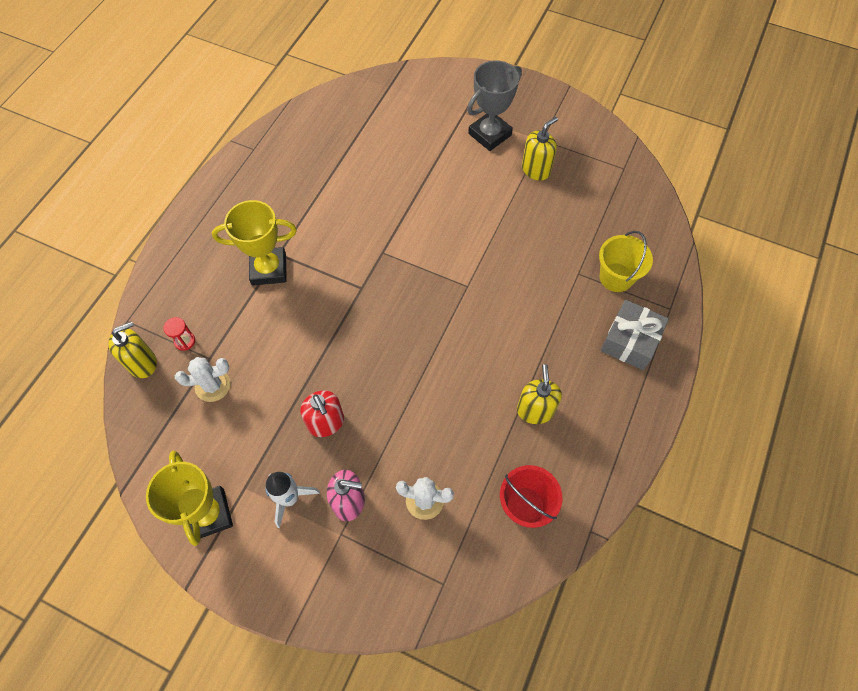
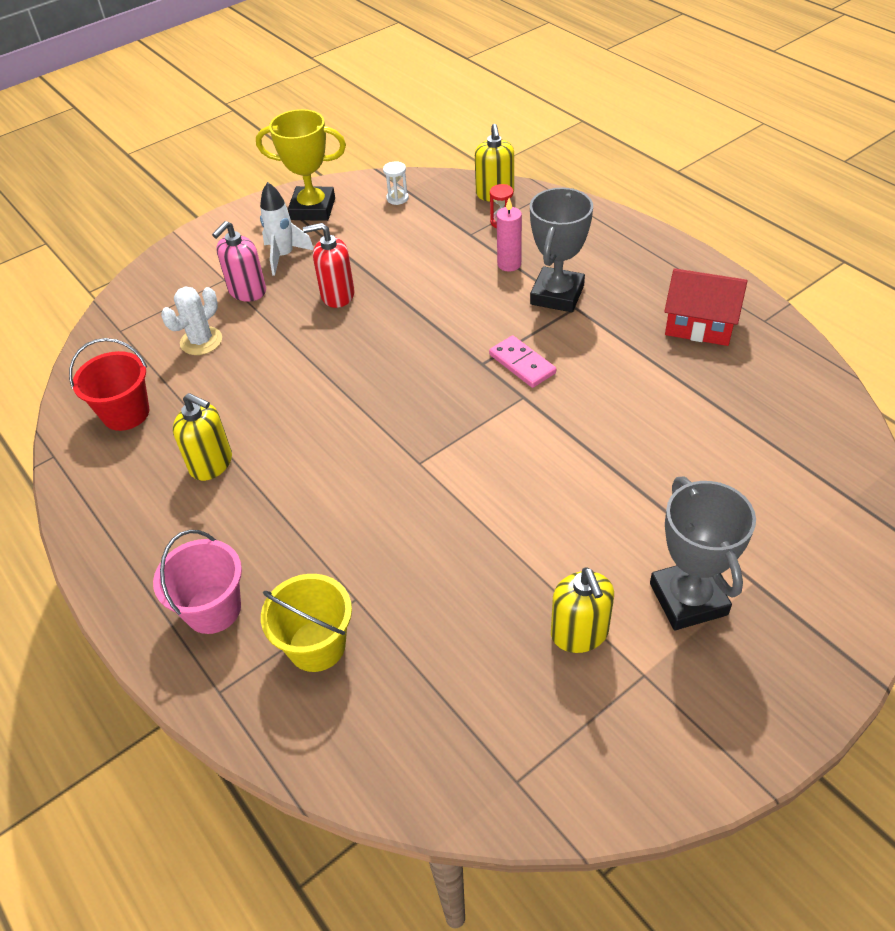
camera: 120 degrees right, 15 degrees down
(170, 443) = (397, 198): none -> white hourglass
(212, 385) = (437, 231): white cactus -> none
(242, 314) = (509, 264): none -> pink candle
(269, 269) = (557, 295): yellow trophy -> grey trophy
(272, 180) = (699, 326): none -> red house
(351, 264) = (522, 364): none -> pink domino
(630, 341) = (213, 609): grey gift -> pink bucket

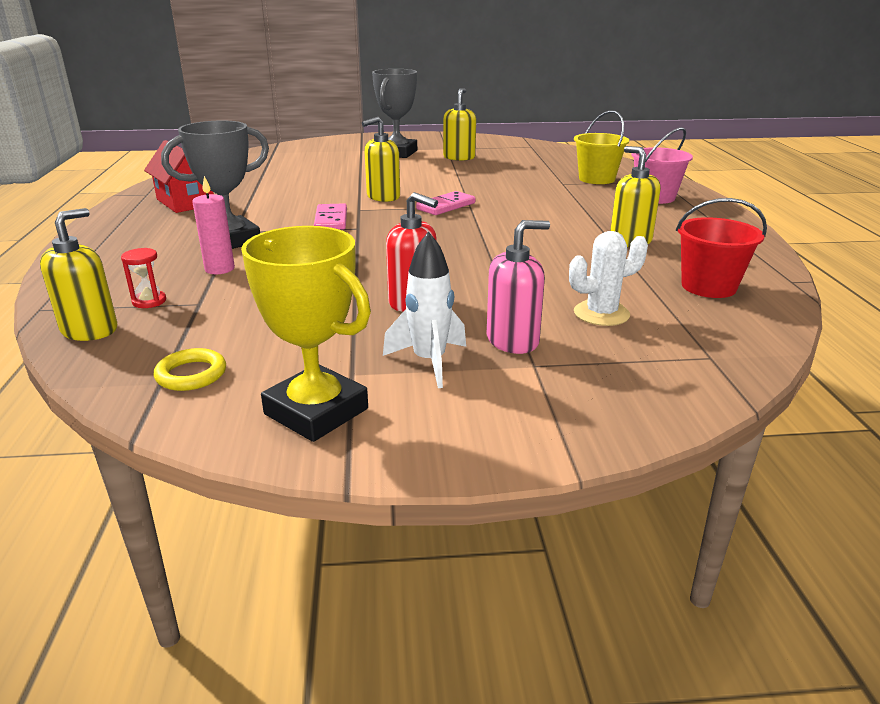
camera: 150 degrees left, 20 degrees down
(397, 198) = (191, 374): white hourglass -> yellow ring
(444, 449) = (446, 206): none -> pink domino
(532, 436) = (383, 197): none -> yellow soap dispenser

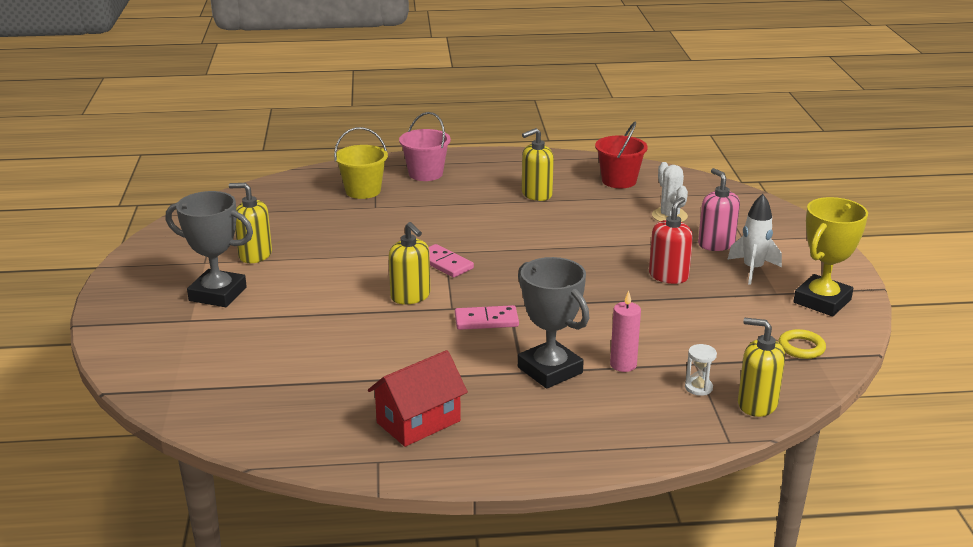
camera: 90 degrees left, 0 degrees up
(149, 301) = (698, 388): red hourglass -> white hourglass

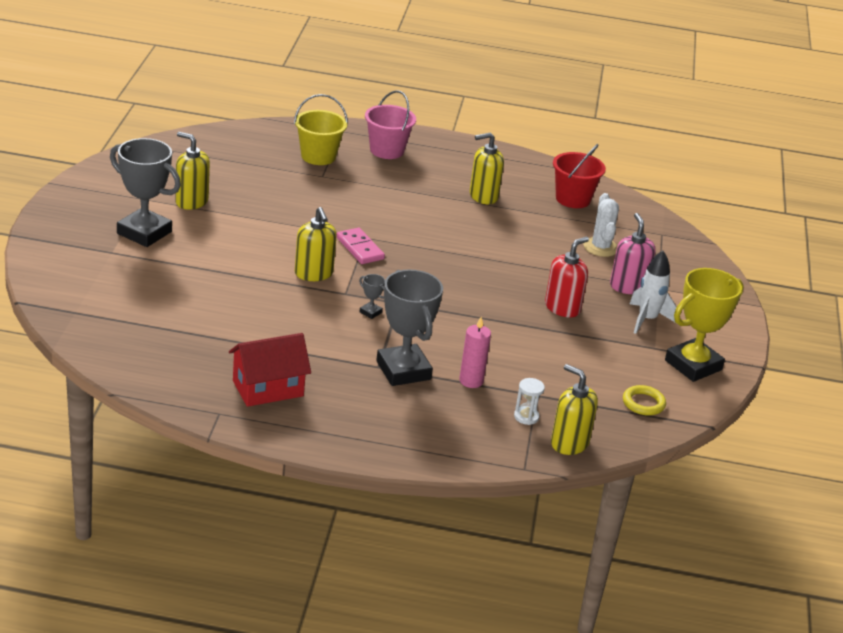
camera: 10 degrees right, 5 degrees up
(486, 321) = (370, 312): pink domino -> grey trophy

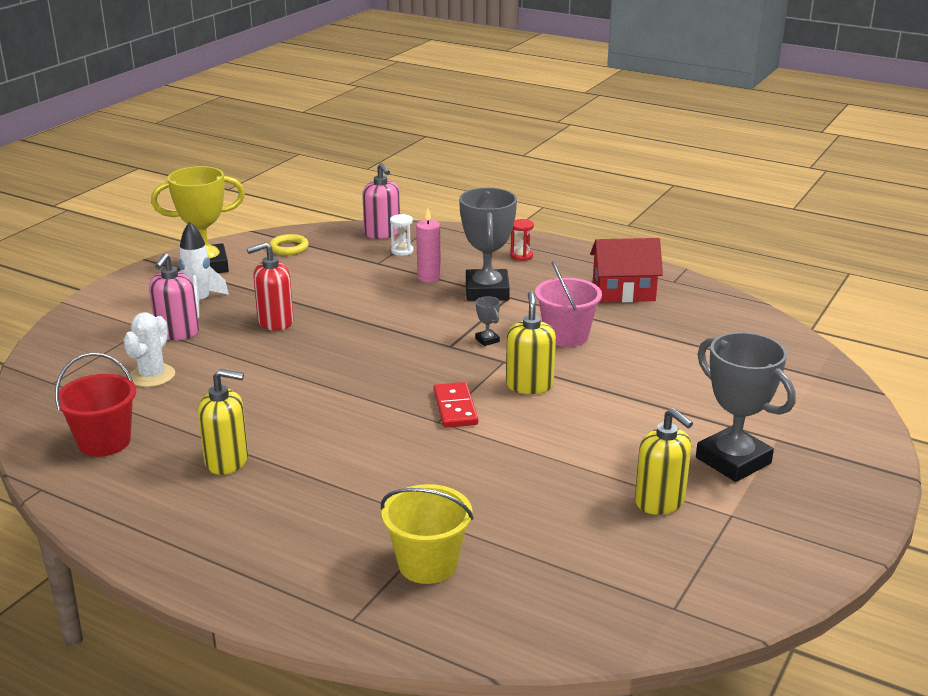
camera: 155 degrees left, 5 degrees down
(360, 248) = (455, 408): pink domino -> red domino
(387, 150) = (304, 563): pink bucket -> pink bucket (566, 336)
(396, 428) = (521, 256): none -> red hourglass
(569, 443) = (382, 233): yellow soap dispenser -> pink soap dispenser

